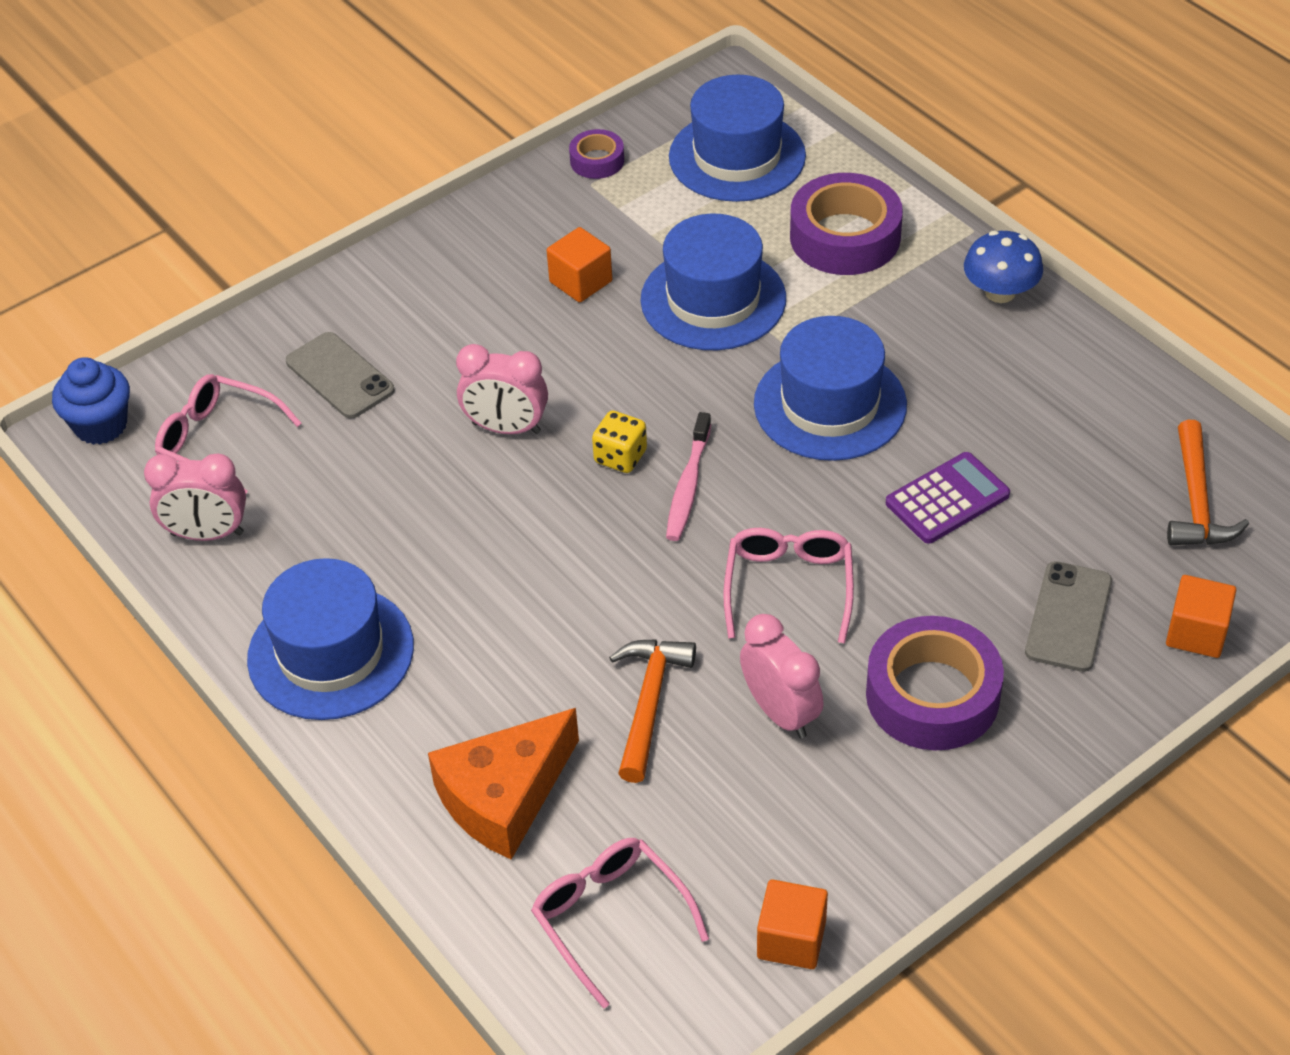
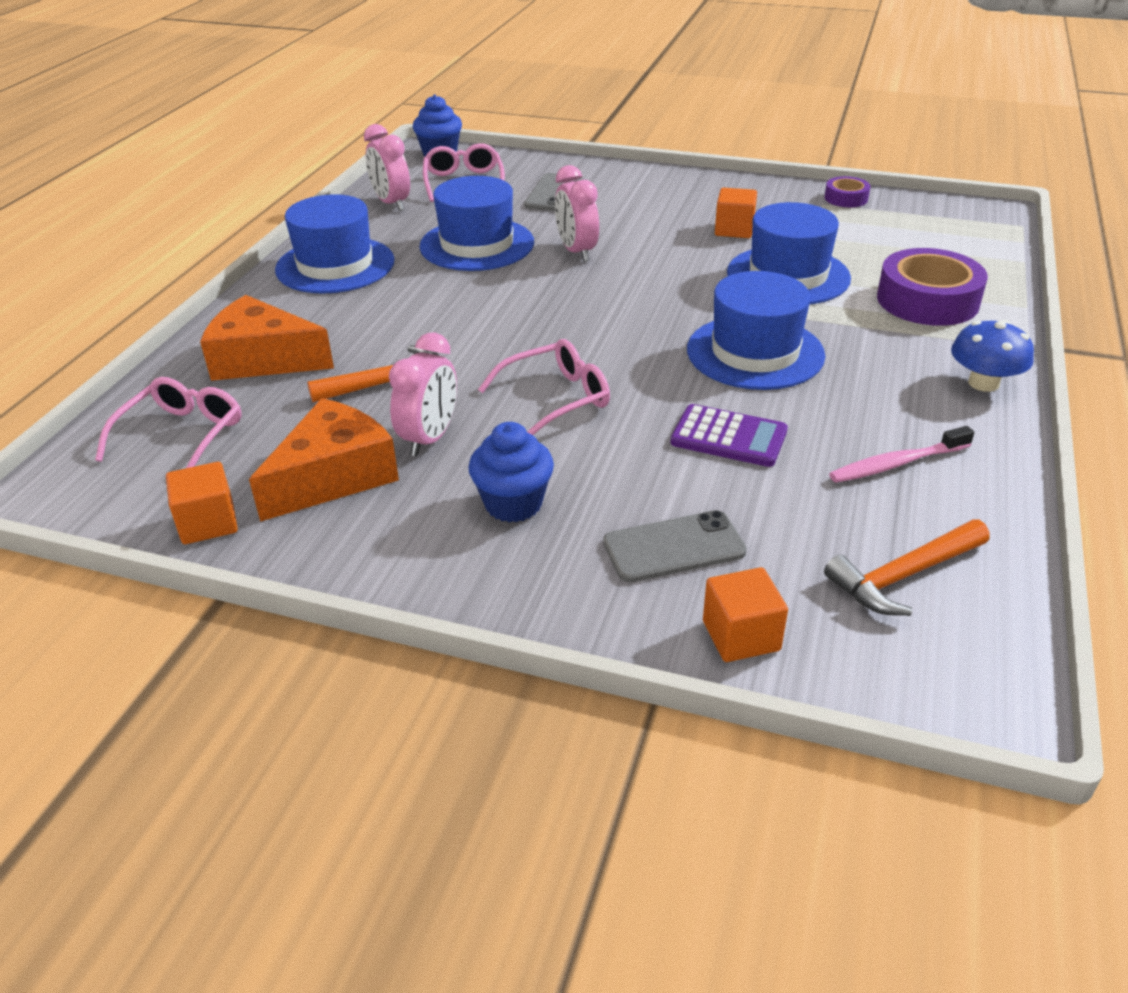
camera: 55 degrees right, 10 degrees down
(620, 457) = (600, 295): yellow dice -> none
(688, 485) = (605, 327): pink toothbrush -> pink toothbrush (897, 464)
(737, 156) = (932, 237): blue hat -> blue hat (477, 244)
(787, 812) = (334, 476): none -> orange cheese
(932, 695) = (513, 504): purple tape -> blue cupcake

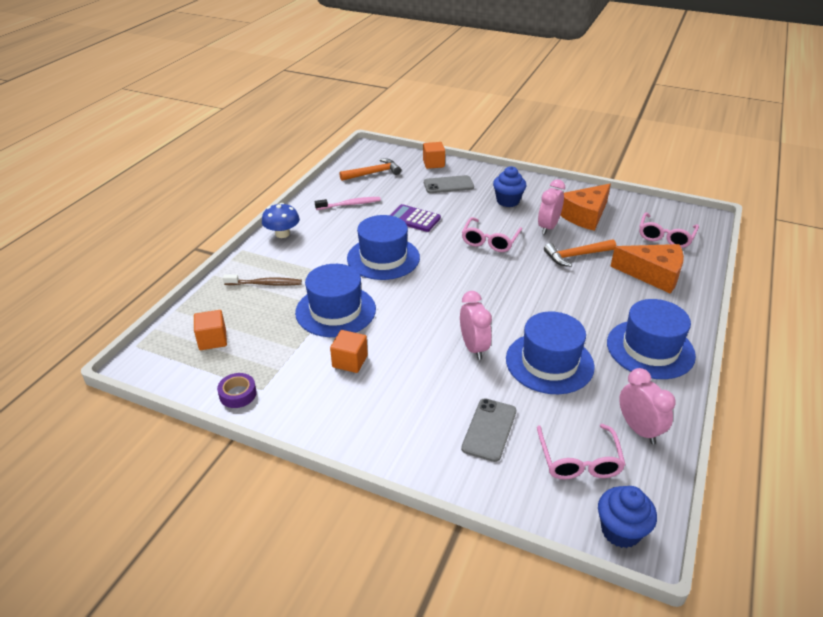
camera: 175 degrees left, 0 degrees up
(208, 523) = (627, 203): orange cube -> orange cube (212, 340)
(557, 398) = (489, 241): pink glasses -> pink glasses turned 45 degrees counterclockwise
(927, 300) = (265, 284): purple tape -> brown toothbrush

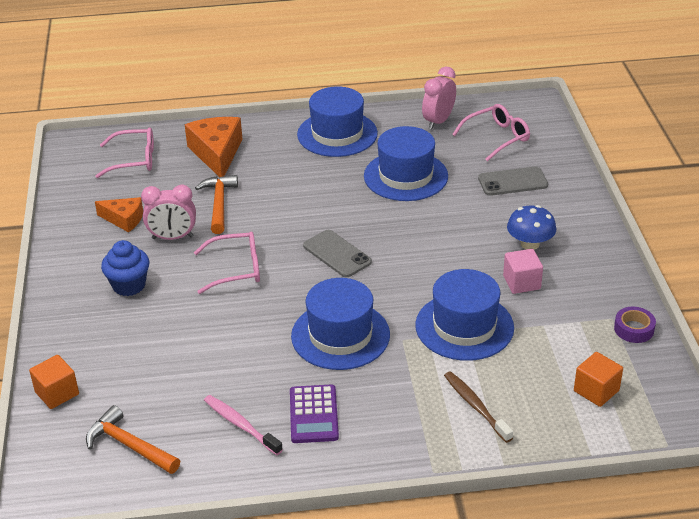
camera: 120 degrees left, 0 degrees up
(282, 234) = (366, 453): blue mushroom -> blue mushroom (530, 244)
(350, 361) = (521, 282): orange cube -> pink cube
(414, 219) = (232, 347): purple calculator -> purple calculator (313, 414)
(448, 185) = (117, 352): grey phone -> grey phone (337, 254)
(473, 347) = (428, 220): pink clock -> none
(576, 256) = (219, 204): orange hammer -> orange hammer turned 135 degrees counterclockwise
(585, 215) = (124, 219): orange cheese -> orange cheese, size x0.60
(620, 531) = (536, 110): blue cupcake -> none

